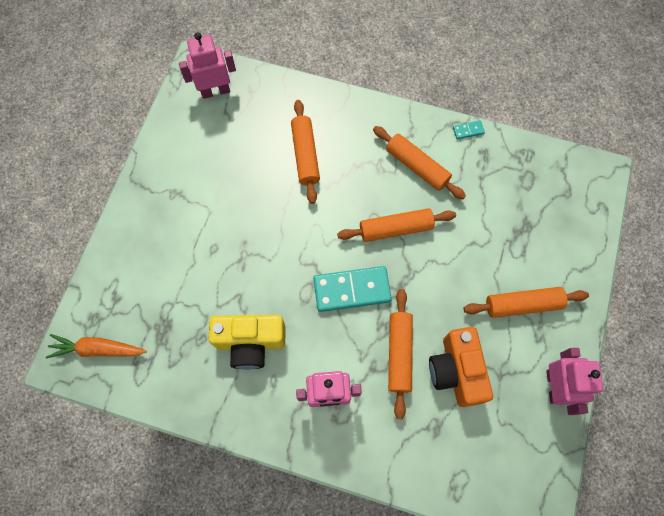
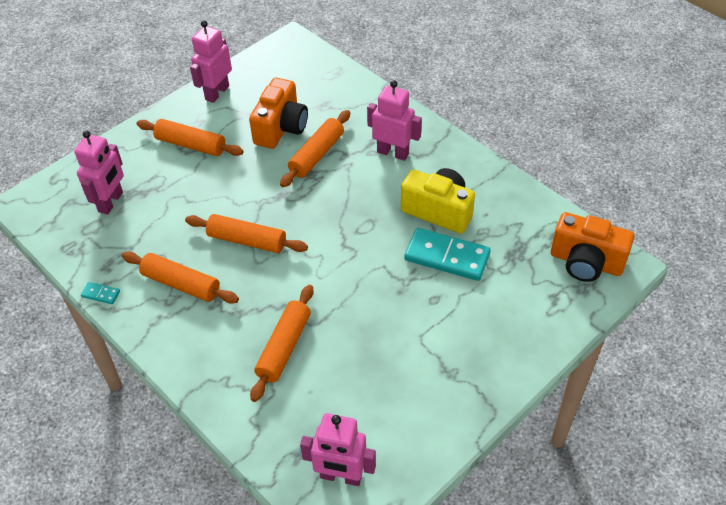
camera: 150 degrees left, 20 degrees down
(97, 349) = (586, 262): orange carrot -> orange camera
(352, 289) = (323, 212): turquoise domino -> turquoise domino (447, 257)
(417, 167) = (181, 284): orange rolling pin -> orange rolling pin turned 45 degrees counterclockwise
(535, 209) = (111, 202): none -> pink robot

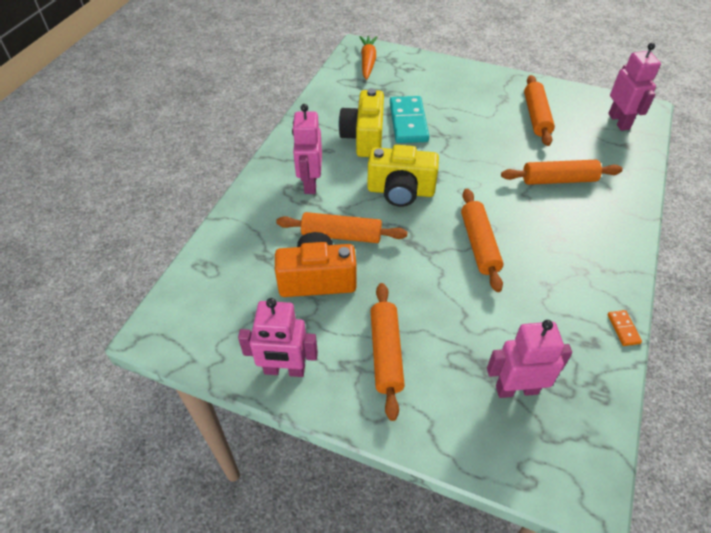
camera: 115 degrees left, 0 degrees up
(101, 294) = (623, 329): turquoise domino -> orange domino
(181, 284) = (560, 271): orange rolling pin -> orange rolling pin (536, 116)
(345, 211) = (400, 191): none -> yellow camera
(586, 262) = (368, 62): orange camera -> orange carrot

